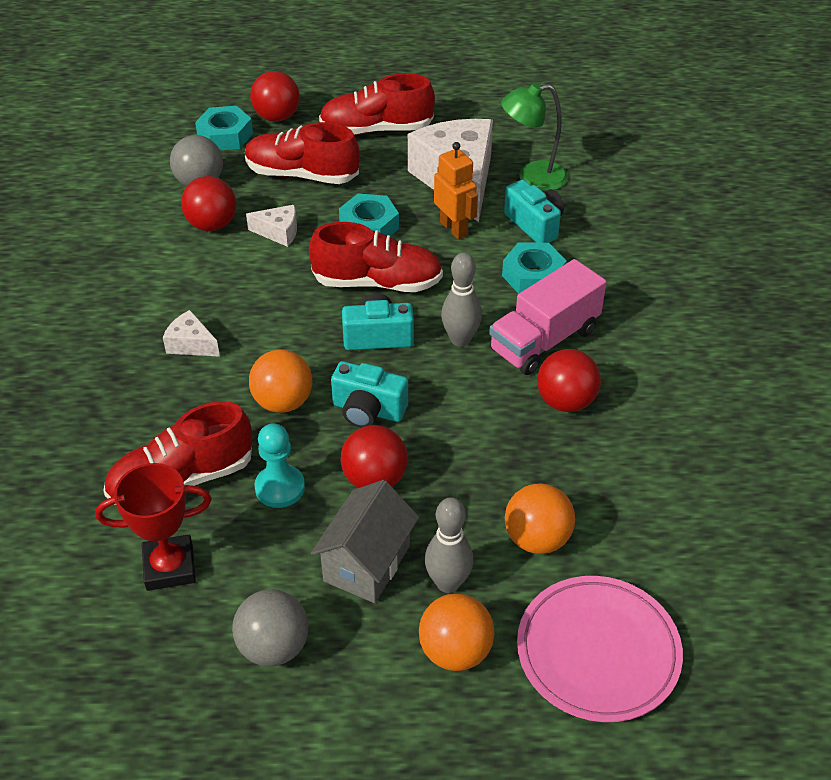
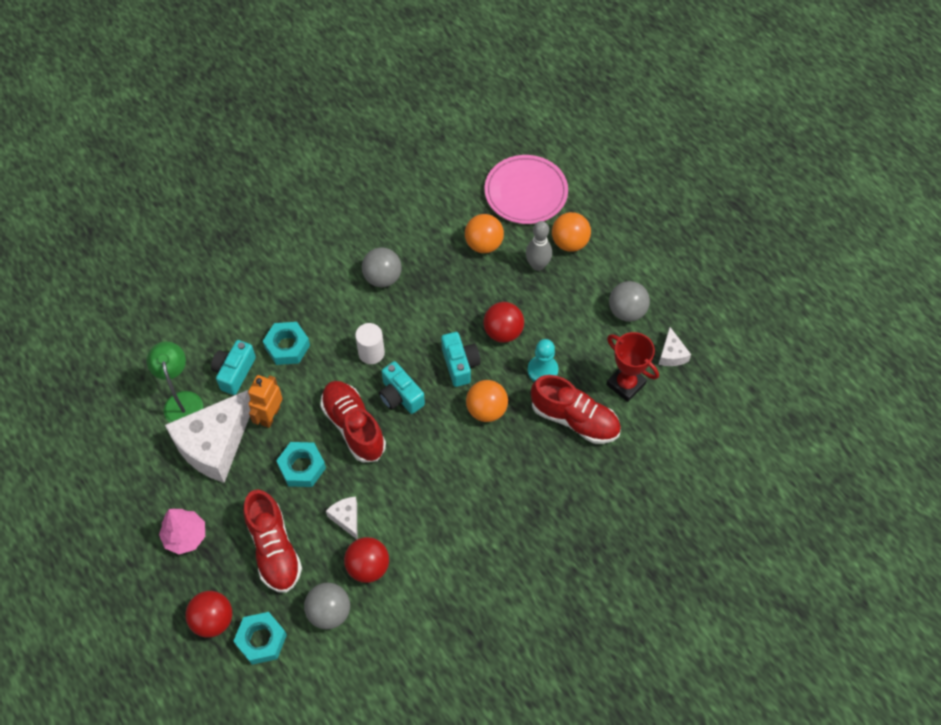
camera: 125 degrees left, 15 degrees up
(191, 344) = (481, 491): white cheese -> white cheese (671, 354)
(367, 563) = (554, 303): grey house -> none
(376, 129) = (185, 536): red shoe -> pink tree
(460, 339) = (371, 353): grey bowling pin -> white cylinder
(532, 178) = (182, 401): green lamp -> green lamp turned 150 degrees counterclockwise
(544, 340) = (341, 311): pink truck -> none
(565, 401) = (382, 277): red ball -> grey ball

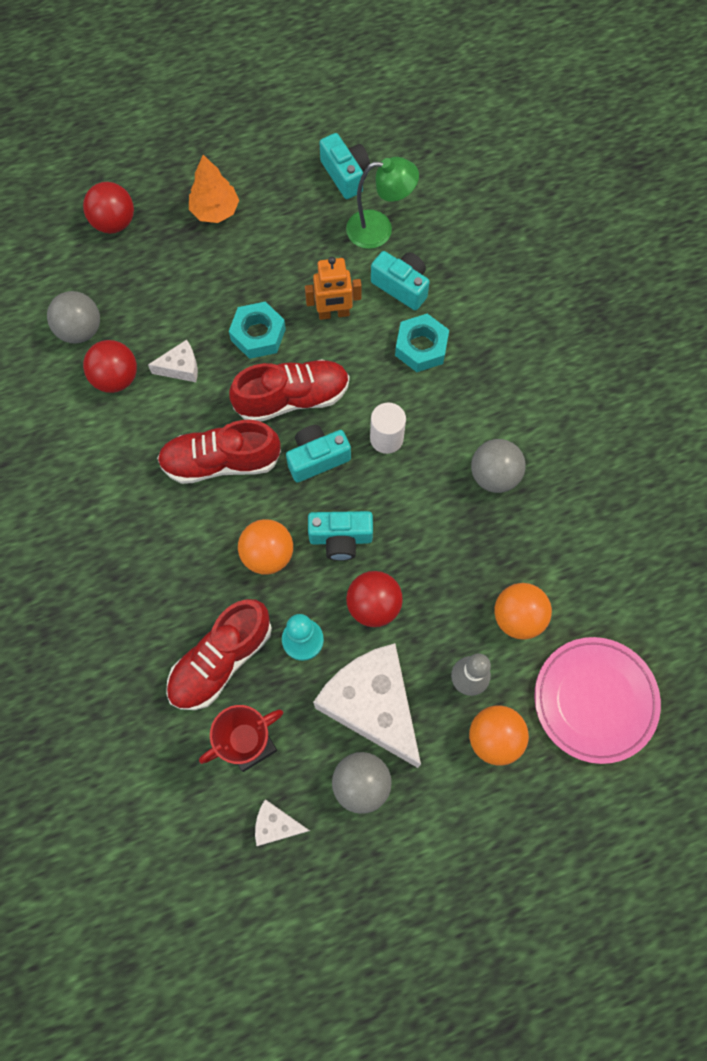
camera: 105 degrees right, 10 degrees up
(130, 440) = (345, 175): none -> turquoise camera
(185, 536) = (215, 211): pink tree -> orange tree
(214, 444) = (314, 253): white cheese -> white cheese (372, 705)
(261, 640) = (76, 262): turquoise nut -> none
(270, 415) = (333, 313): orange robot -> orange robot turned 135 degrees clockwise
(274, 549) = (170, 290): red shoe -> red shoe (221, 461)

